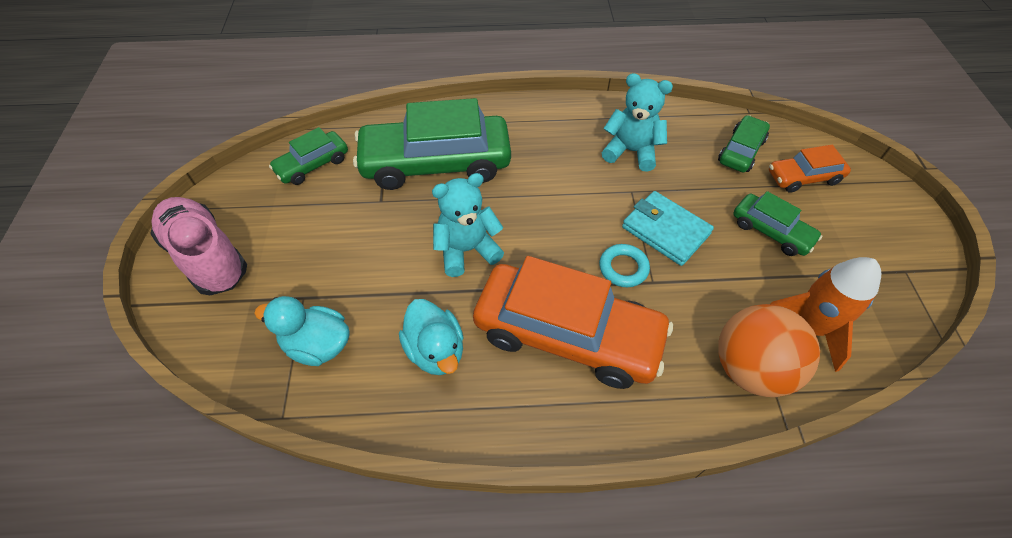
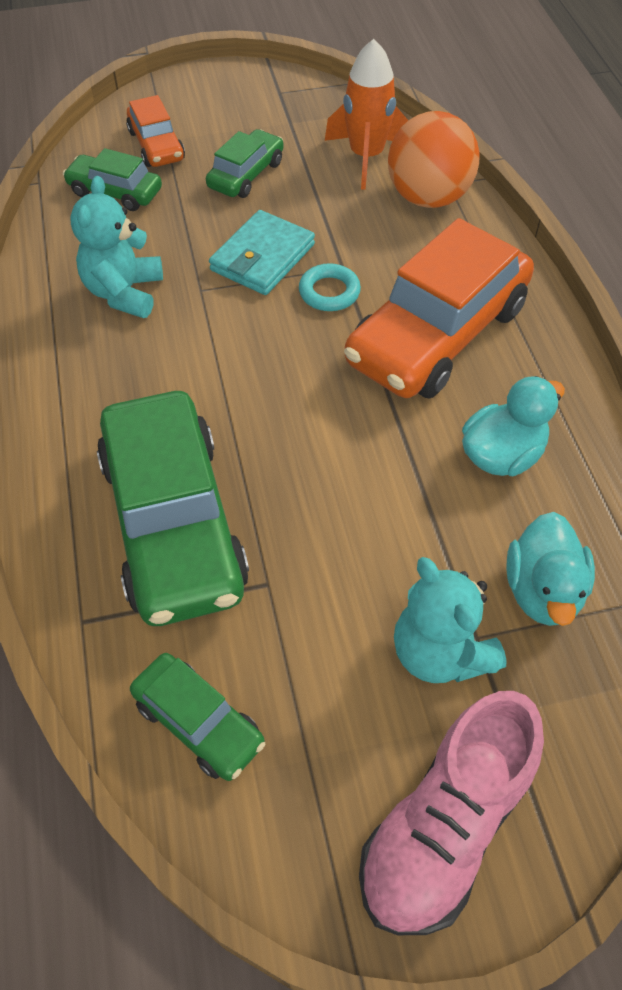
camera: 100 degrees left, 0 degrees up
(467, 250) = (340, 450): turquoise teddy bear -> turquoise teddy bear (440, 652)
(567, 335) = (437, 334): orange car -> orange car turned 150 degrees counterclockwise

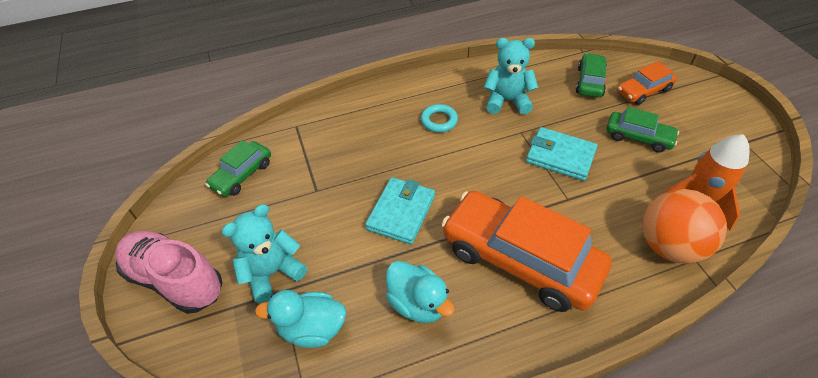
camera: 85 degrees right, 5 degrees down
(173, 523) = (351, 148): green car -> none
(329, 292) = (540, 194): turquoise ring -> turquoise ring (439, 121)
(338, 460) = (401, 212): none -> turquoise wallet

